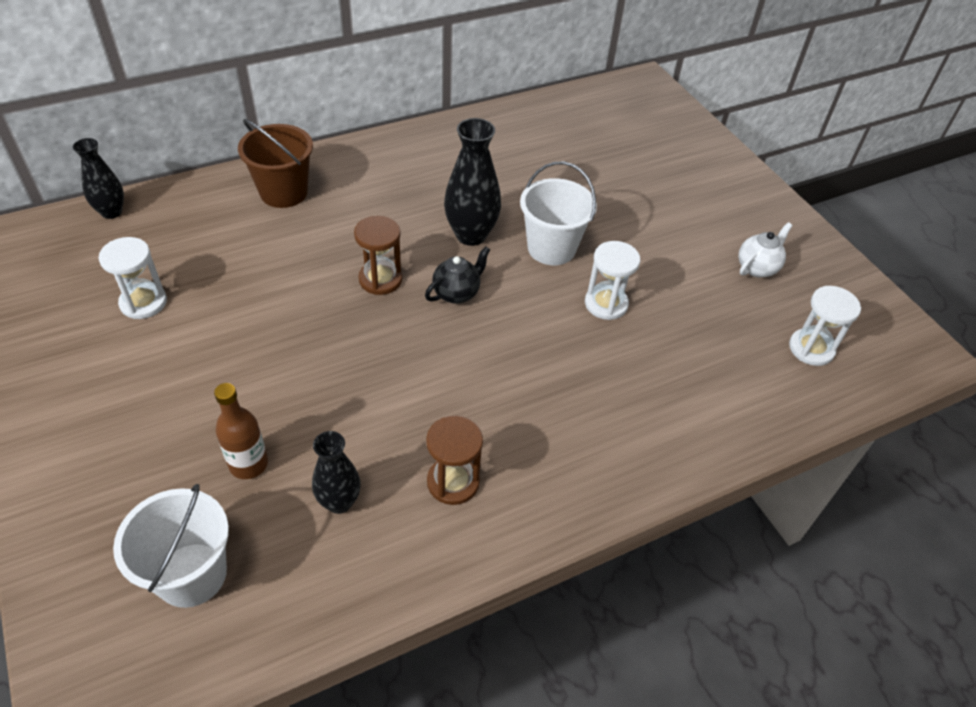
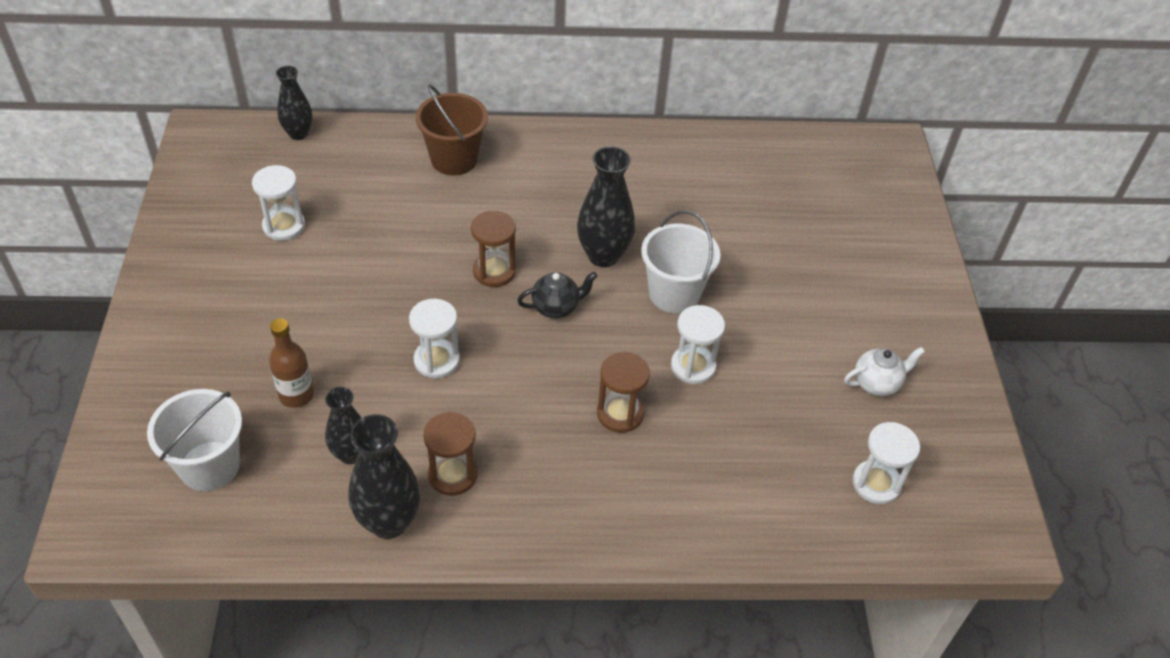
camera: 25 degrees right, 0 degrees up
(373, 379) = (436, 360): none -> white hourglass
(417, 554) = (389, 522): none -> black vase
(570, 367) = (620, 413): none -> brown hourglass

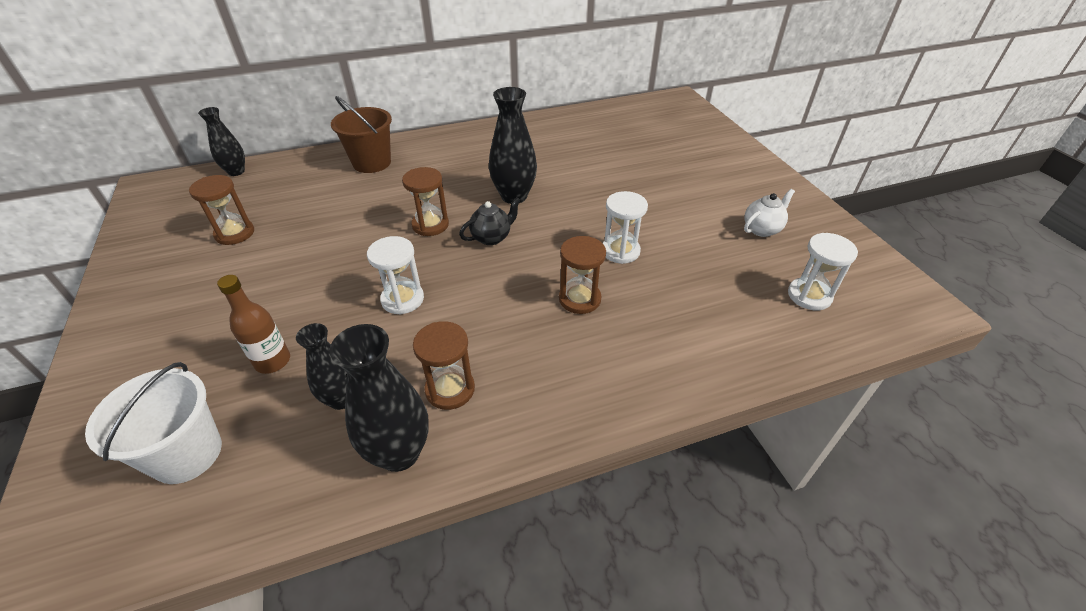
camera: 15 degrees left, 5 degrees down
(284, 226) = (235, 233): white hourglass -> brown hourglass
(674, 294) = (580, 208): white bucket -> none

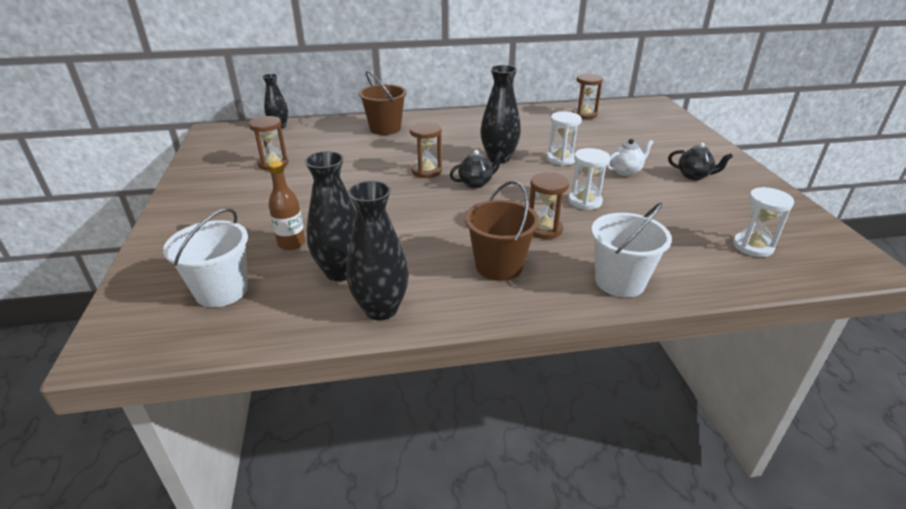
camera: 10 degrees right, 10 degrees down
(341, 399) = (340, 272): black vase -> black vase, size x1.56
(402, 299) = (397, 215): white hourglass -> white hourglass (561, 159)
(450, 389) = (427, 275): brown hourglass -> brown hourglass (584, 114)
(534, 363) = (499, 266): none -> brown bucket
(675, 368) = (620, 281): none -> white bucket
(734, 200) = (694, 176): none -> black teapot
(762, 229) = (716, 197): white teapot -> white teapot (625, 171)

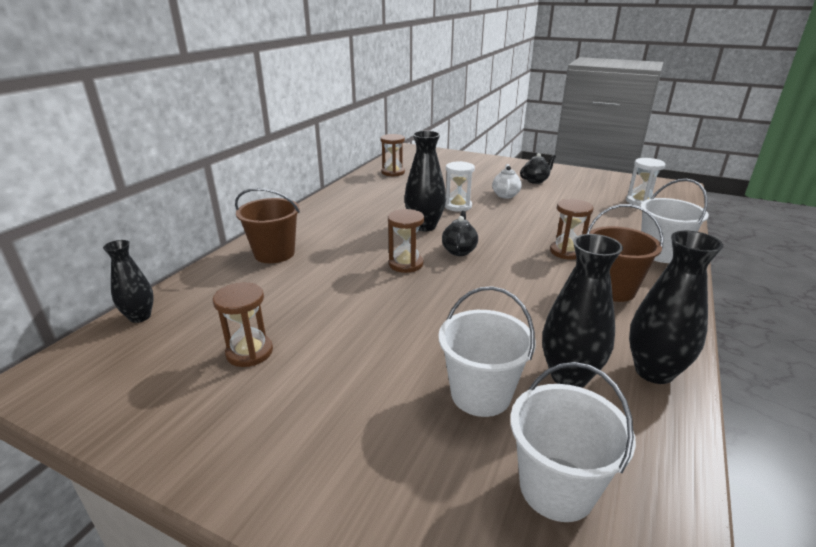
camera: 55 degrees left, 5 degrees down
(291, 243) = (480, 394): brown bottle -> white bucket
(585, 201) = (537, 223): white hourglass -> none

